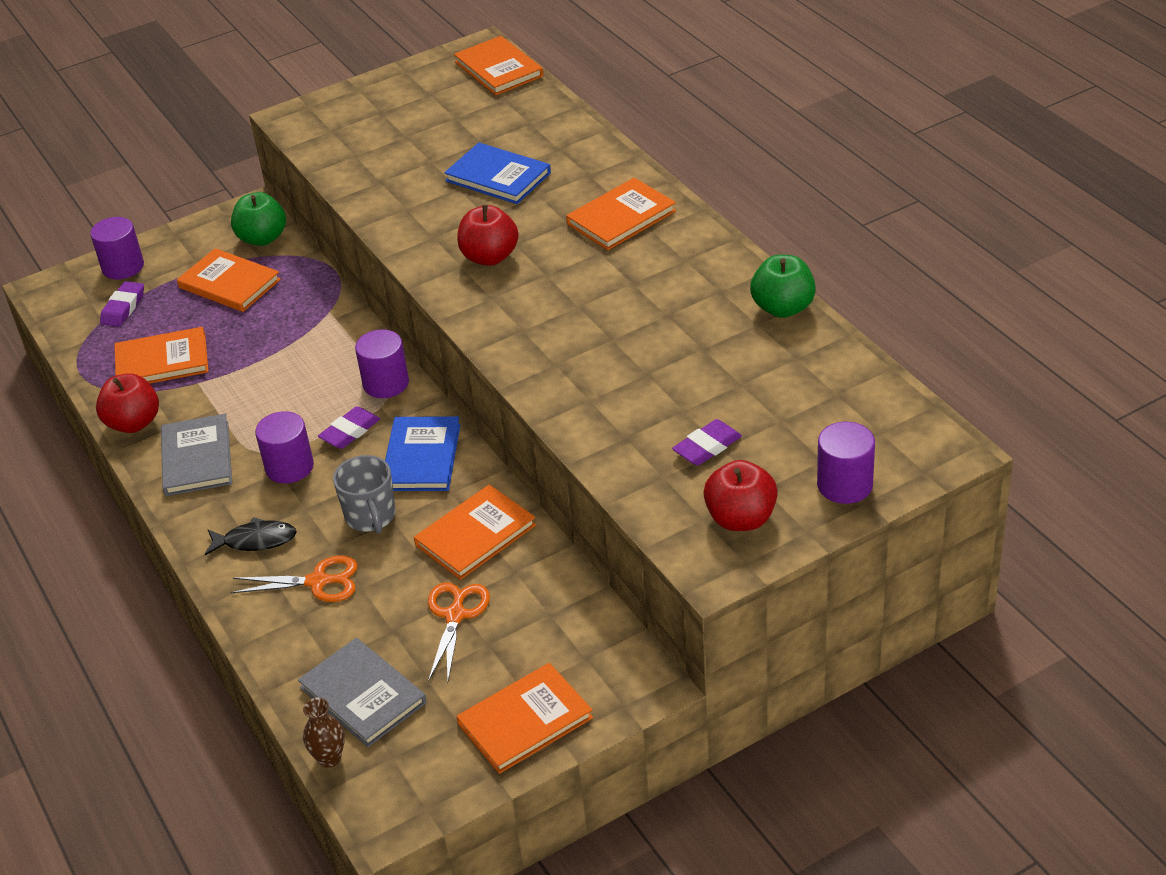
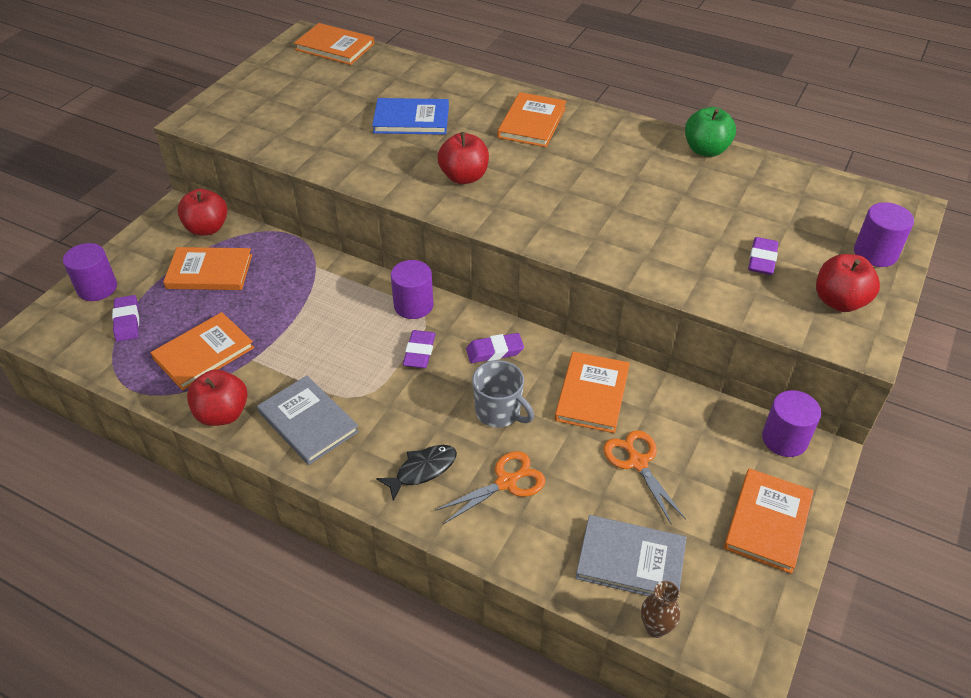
camera: 35 degrees left, 5 degrees up
(262, 238) = (207, 228): green apple -> red apple
(289, 467) = (395, 399): purple cylinder -> purple cylinder (784, 439)
(421, 457) = (494, 351): blue book -> purple eraser

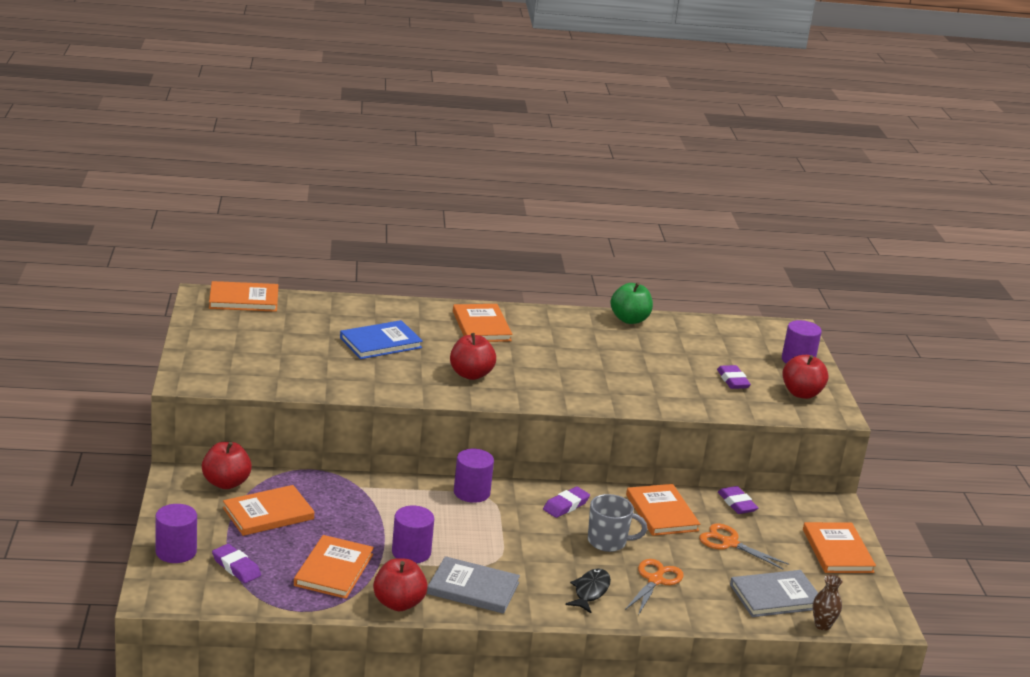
camera: 35 degrees left, 20 degrees down
(419, 352) = (510, 521): purple eraser -> purple eraser (737, 503)
(784, 439) = (808, 503): purple cylinder -> purple cylinder (411, 552)

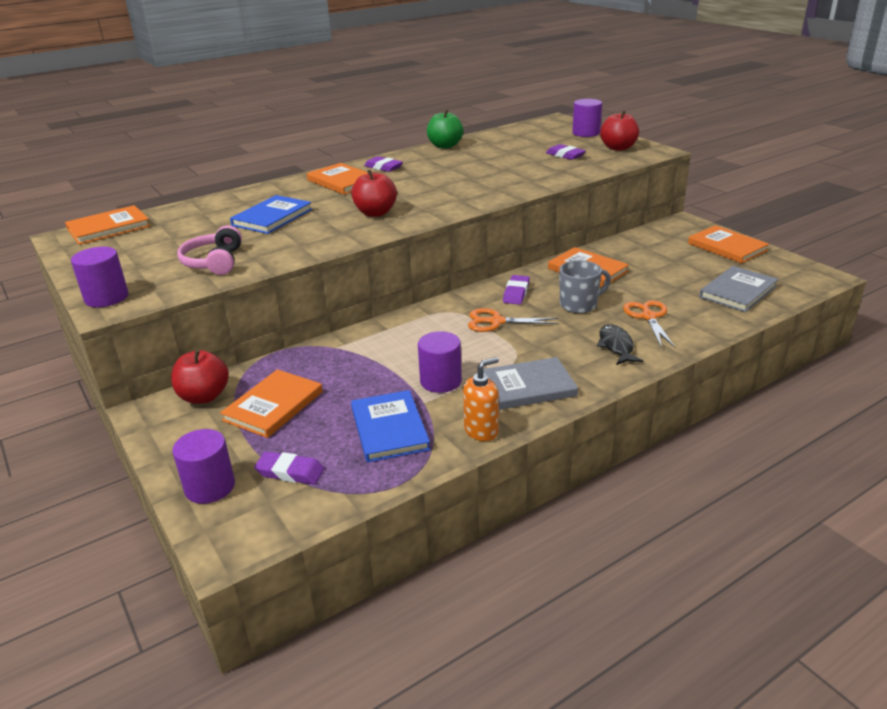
camera: 25 degrees left, 5 degrees up
(293, 370) = (214, 262): none -> pink headphones
(333, 570) = (389, 429): orange book -> blue book
(398, 603) = (481, 431): red apple -> orange soap dispenser
(471, 492) = (434, 313): purple cylinder -> purple cylinder (106, 298)
(729, 543) = (658, 270): orange scissors -> orange scissors (496, 322)
(737, 503) = (625, 244): purple eraser -> purple eraser (383, 167)
(822, 625) = (793, 297): brown vase -> none

